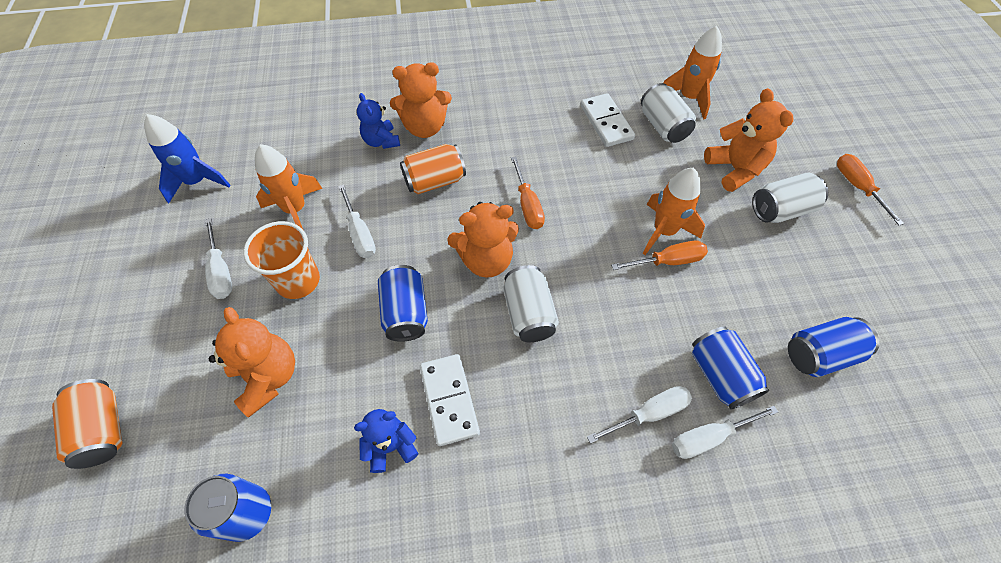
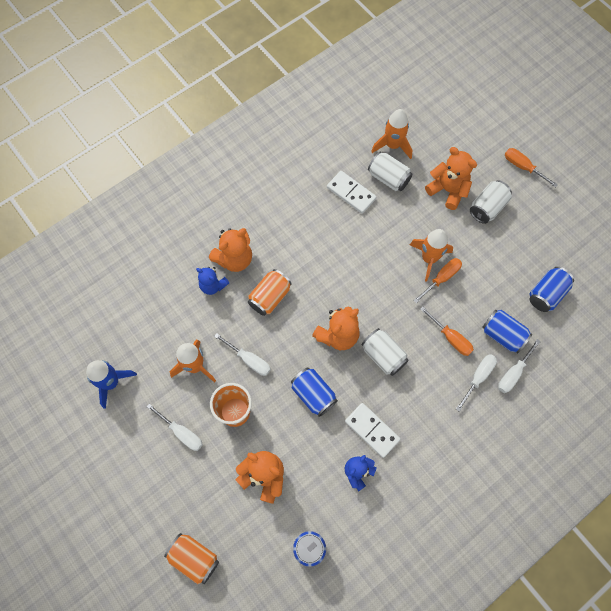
camera: 30 degrees left, 10 degrees up
(527, 205) = (339, 283): orange screwdriver -> orange screwdriver (450, 338)

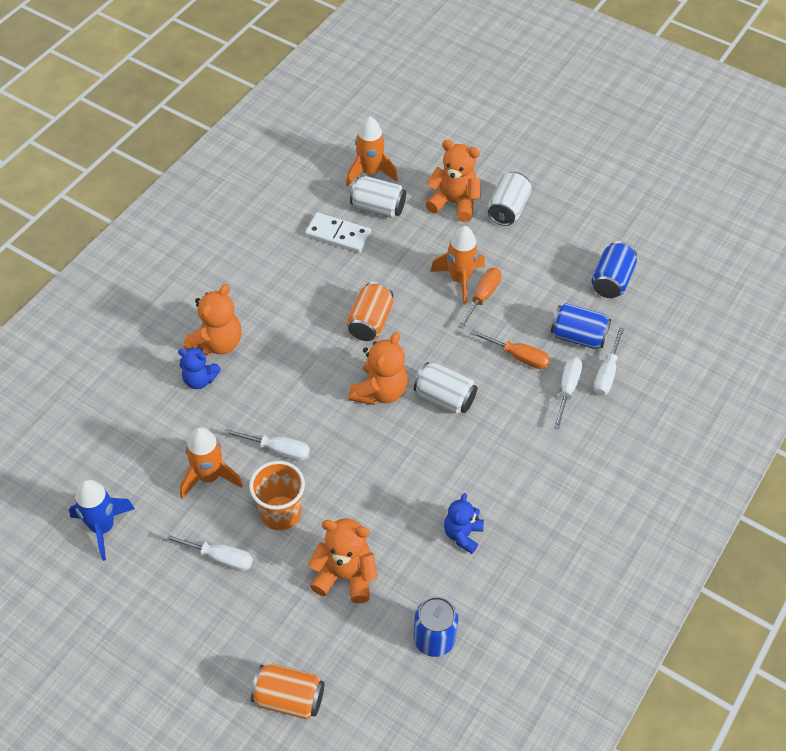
camera: 20 degrees left, 15 degrees down
(270, 297) = (278, 373): orange can -> orange can (370, 322)
(313, 394) = (374, 465): blue can -> none
(372, 430) = (462, 483): white domino -> none
(523, 167) = (532, 158): orange screwdriver -> none

